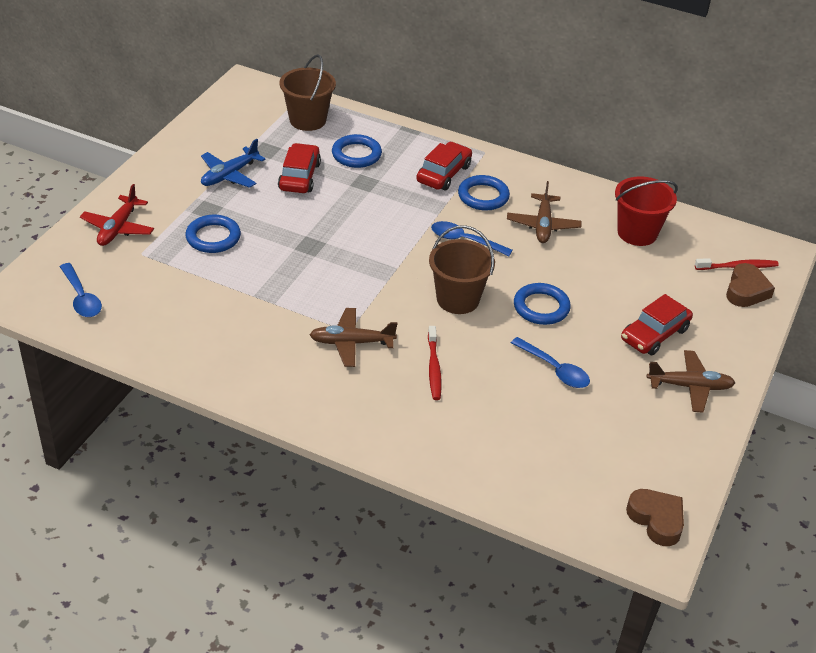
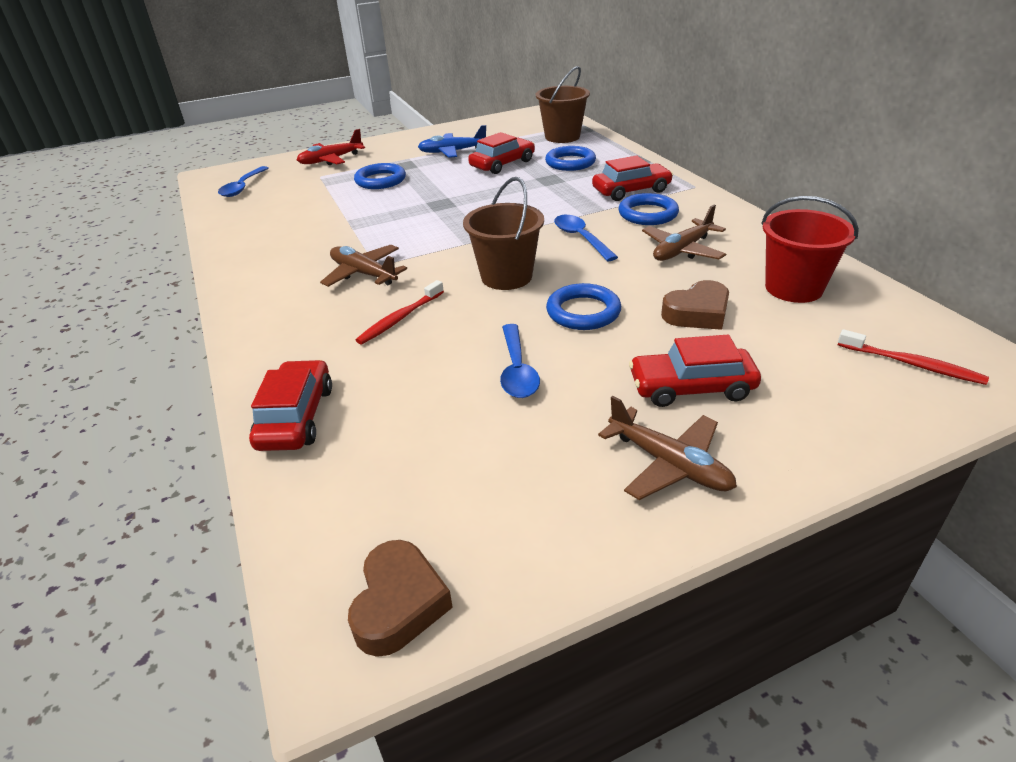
camera: 45 degrees right, 5 degrees down
(472, 467) = (296, 417): none -> red car
(746, 291) = (896, 394): brown heart -> brown heart (697, 313)

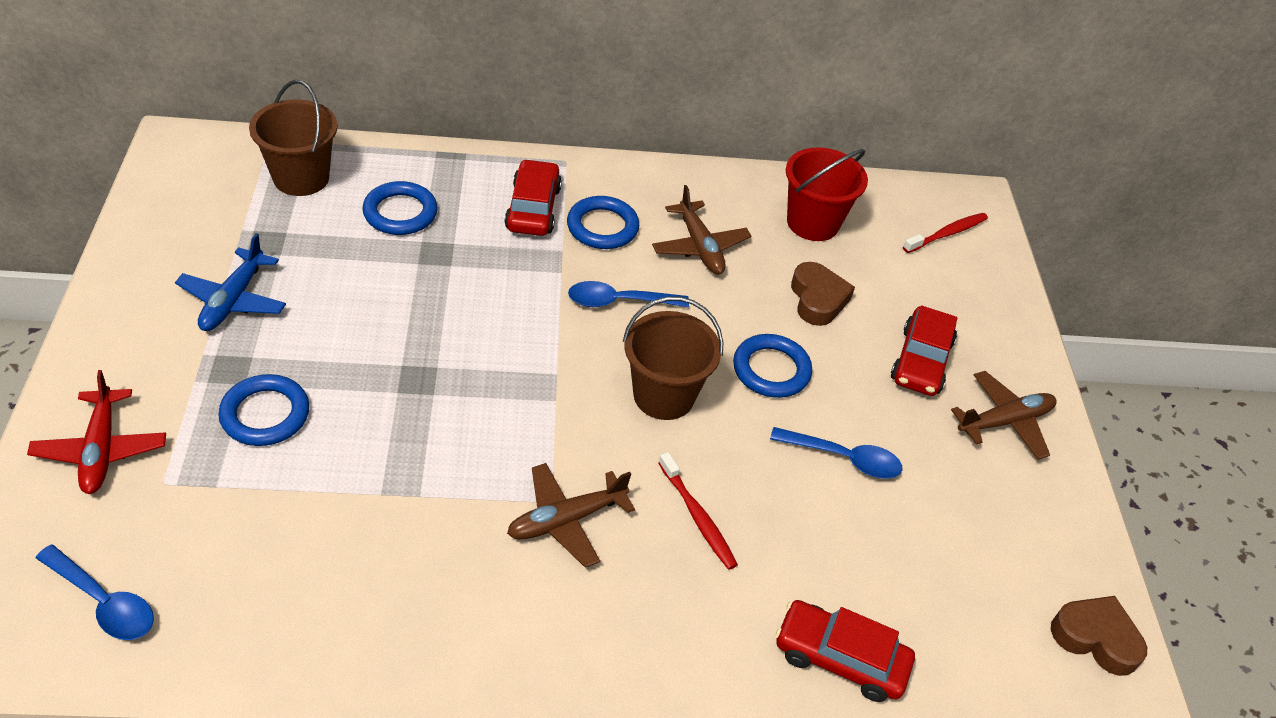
camera: 75 degrees left, 10 degrees up
(502, 164) = (339, 271): red car -> none

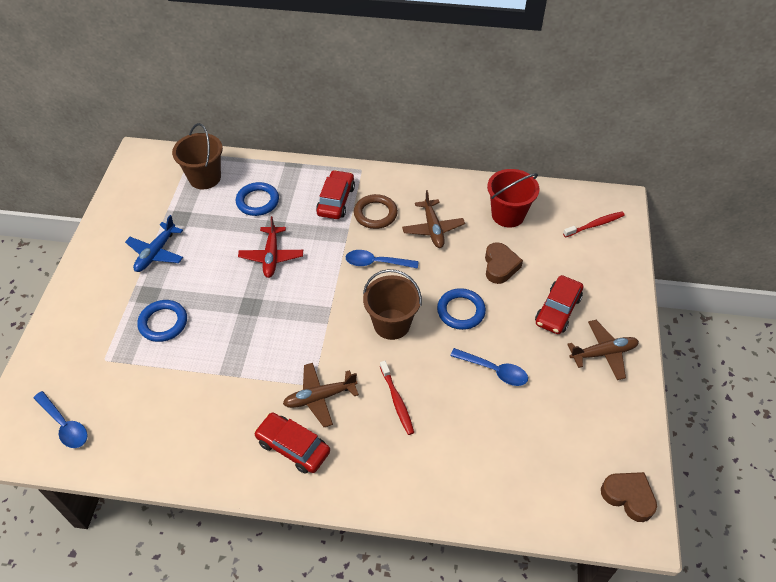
camera: 15 degrees right, 5 degrees up
(101, 450) = (74, 338): red plane -> red plane (271, 256)
(602, 227) = (375, 214): blue ring -> brown ring
(840, 658) = (464, 494): red car -> red car (293, 447)

